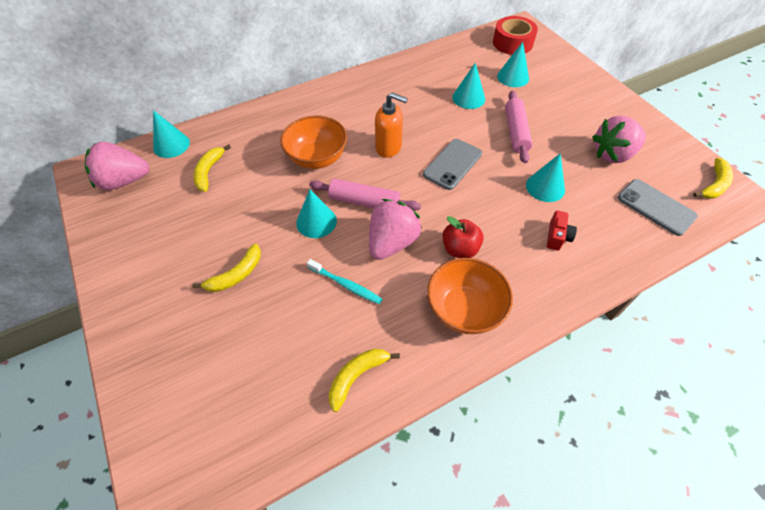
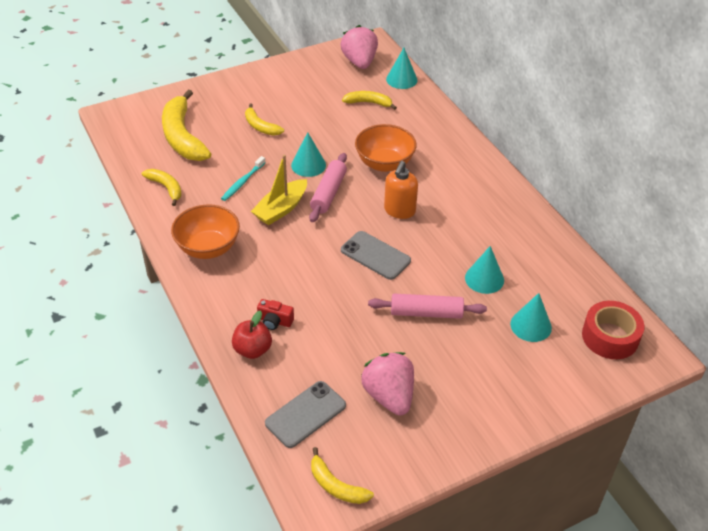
camera: 90 degrees right, 10 degrees down
(245, 370) = (182, 137): none -> yellow banana
(392, 242) = (281, 209): pink strawberry -> yellow boat
(460, 249) = (269, 251): red apple -> red apple (252, 350)
(545, 187) = (340, 324): turquoise cone -> none

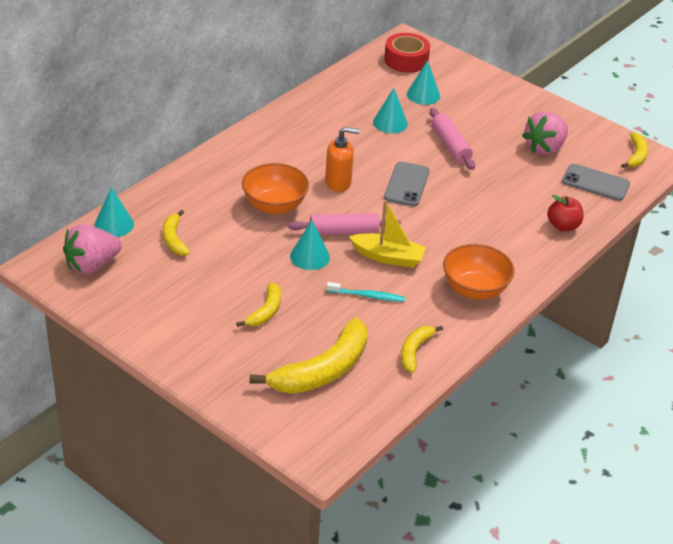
camera: 115 degrees left, 5 degrees down
(275, 321) = (525, 222): red camera -> none

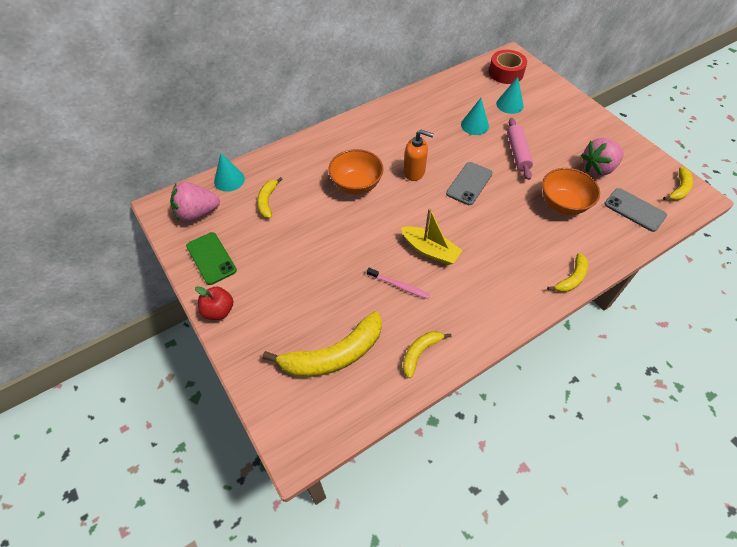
camera: 20 degrees right, 15 degrees up
(134, 307) = (211, 258): none -> green phone
(265, 311) = (310, 284): yellow banana -> yellow banana (571, 278)
(309, 256) = (366, 237): turquoise cone -> none
(344, 232) = (402, 219): pink rolling pin -> none
(367, 296) = (399, 286): turquoise toothbrush -> pink toothbrush
(474, 289) = (494, 298): orange bowl -> orange bowl (563, 204)
(563, 226) = (593, 248): red apple -> red apple (219, 311)

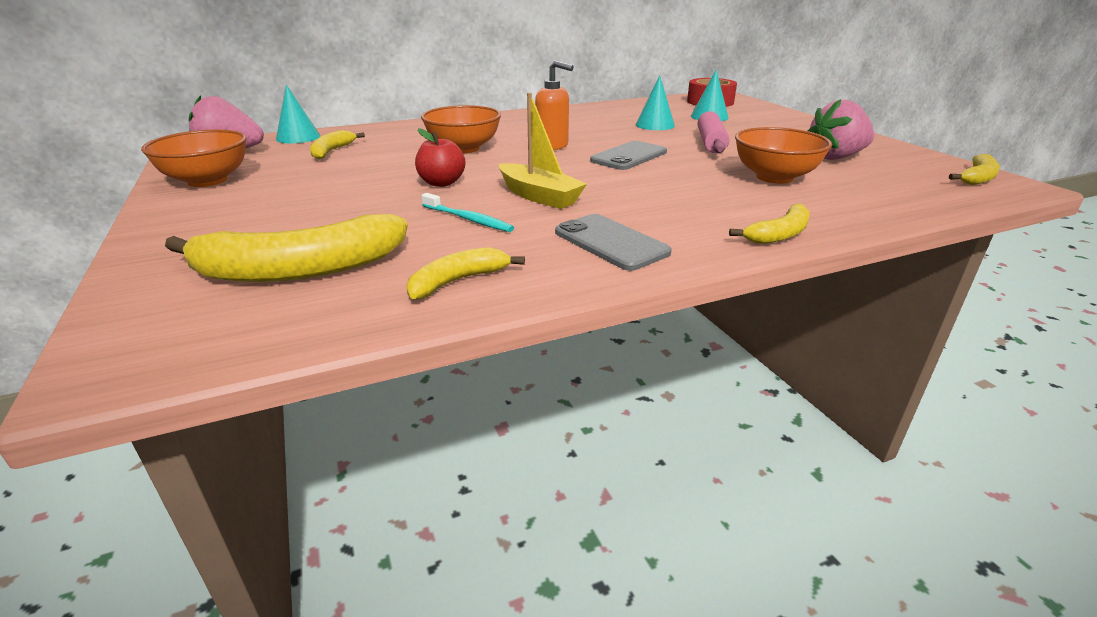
camera: 10 degrees right, 25 degrees down
(211, 258) = (207, 180): green phone -> orange bowl
(219, 311) = (164, 217): red apple -> red apple (441, 183)
(399, 286) = (468, 219): pink toothbrush -> turquoise toothbrush
(634, 210) = (899, 188): grey phone -> grey phone (611, 242)

